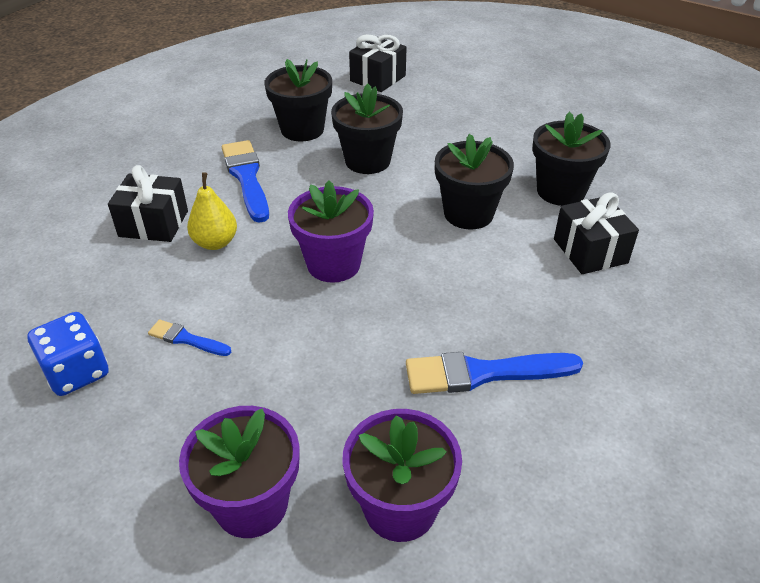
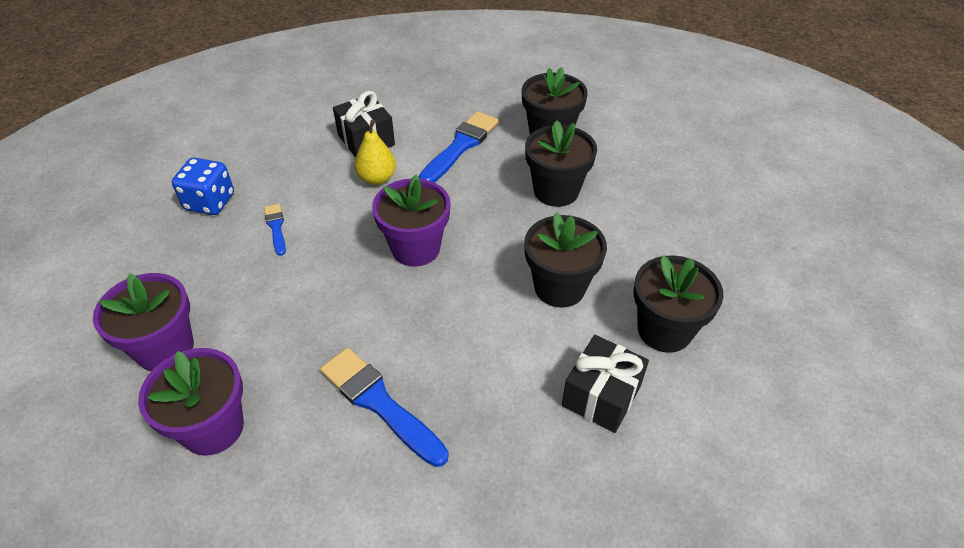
camera: 50 degrees right, 5 degrees up
(378, 78) = (674, 128): black gift -> none

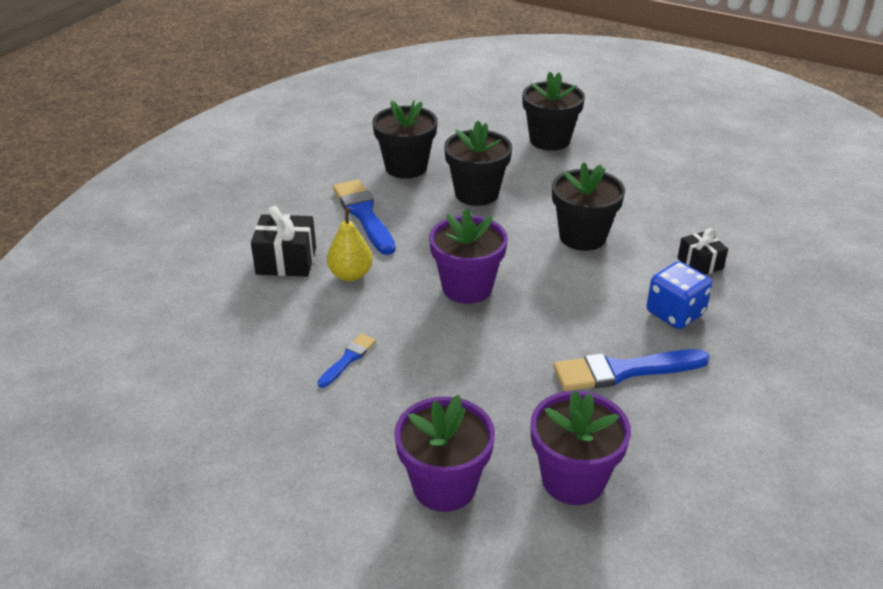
camera: 55 degrees left, 10 degrees down
(210, 202) = (255, 392): blue dice -> blue dice (675, 313)
(276, 227) = (348, 359): blue brush -> blue brush turned 105 degrees clockwise
(601, 396) = (700, 263): black gift -> black gift, size x0.65
(664, 330) = (664, 212): black flower pot -> black flower pot (549, 140)

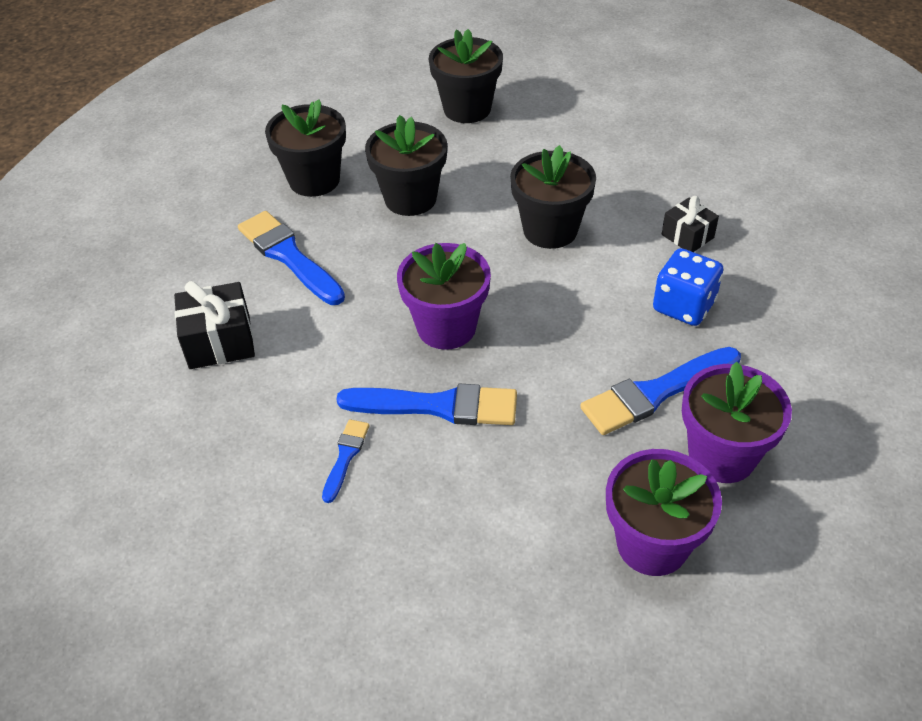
camera: 15 degrees left, 10 degrees up
(350, 275) = (305, 342): yellow pear -> none
(436, 340) = (437, 406): none -> blue brush
(444, 486) = (517, 592): purple flower pot -> purple flower pot (722, 455)

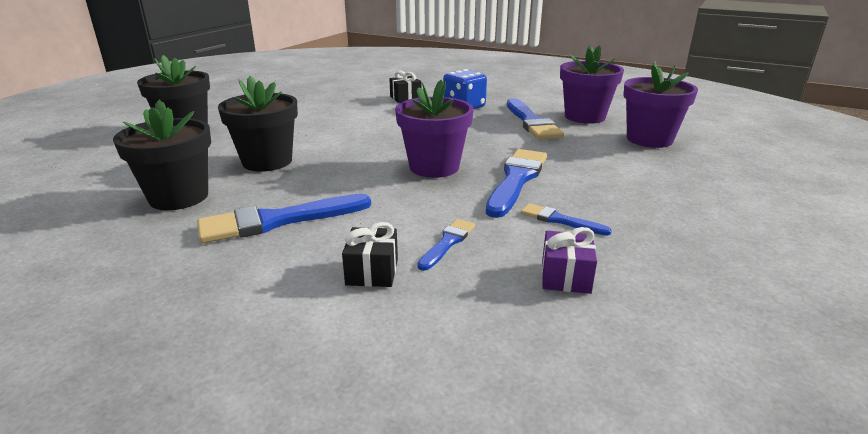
camera: 75 degrees left, 20 degrees down
(219, 342) = (372, 272): black gift -> black gift, size x0.65
(236, 471) = (565, 277): none -> purple gift
(277, 378) = (447, 243): none -> blue brush
(550, 230) = (362, 126): black flower pot -> none

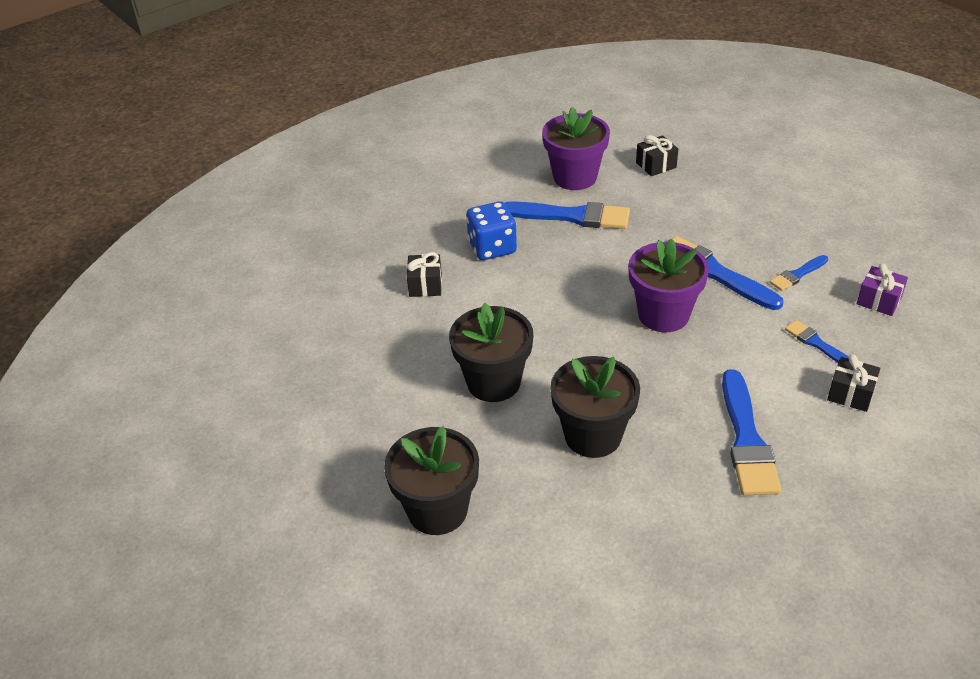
camera: 65 degrees left, 15 degrees up
(179, 197) = (666, 513): black flower pot -> black flower pot (493, 382)
(649, 139) = (656, 165): purple flower pot -> black gift

